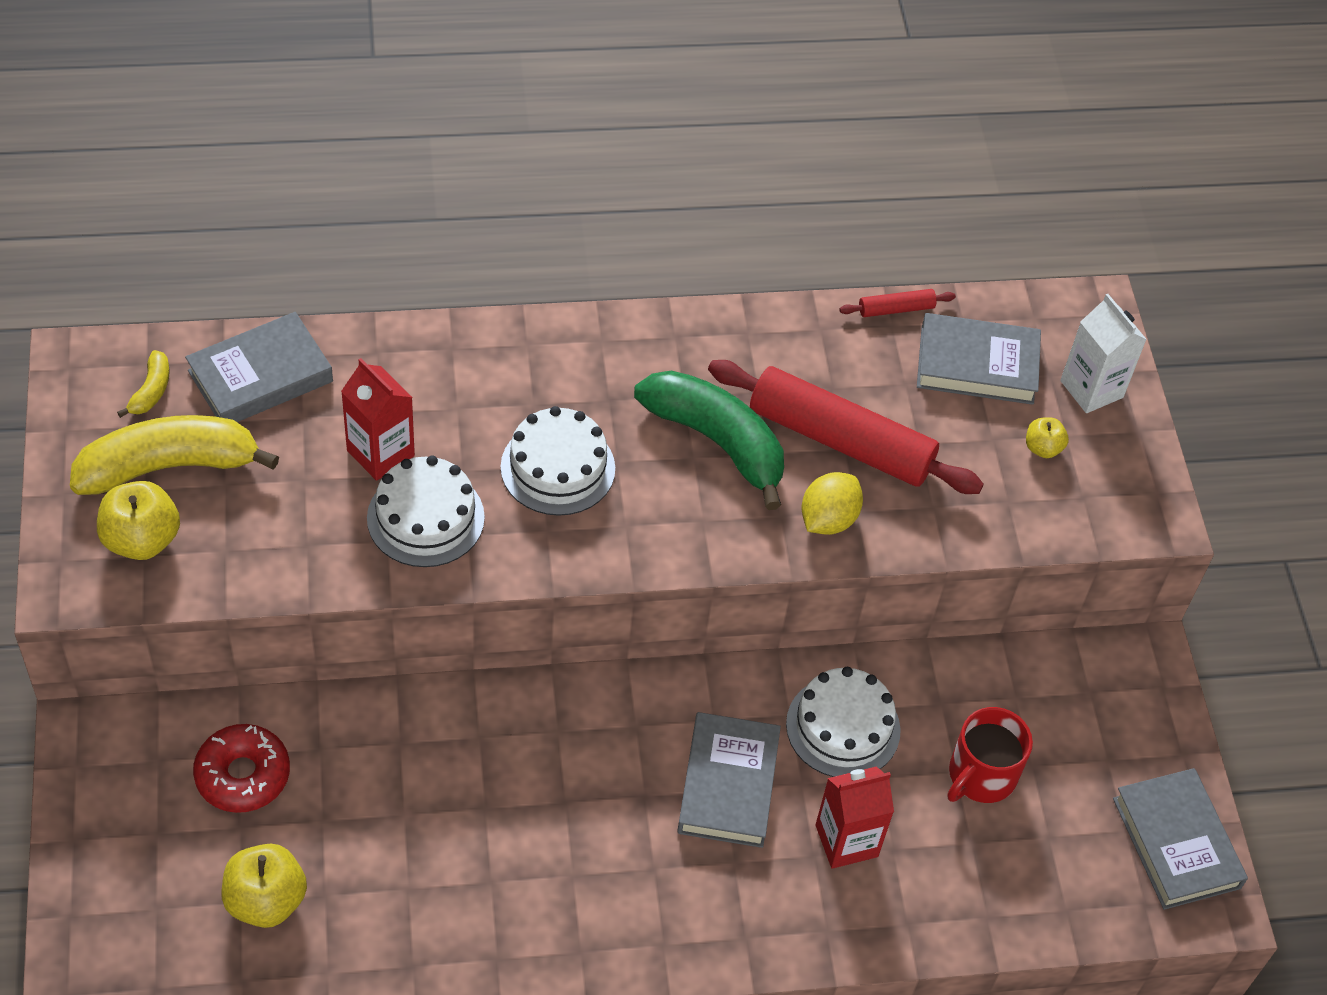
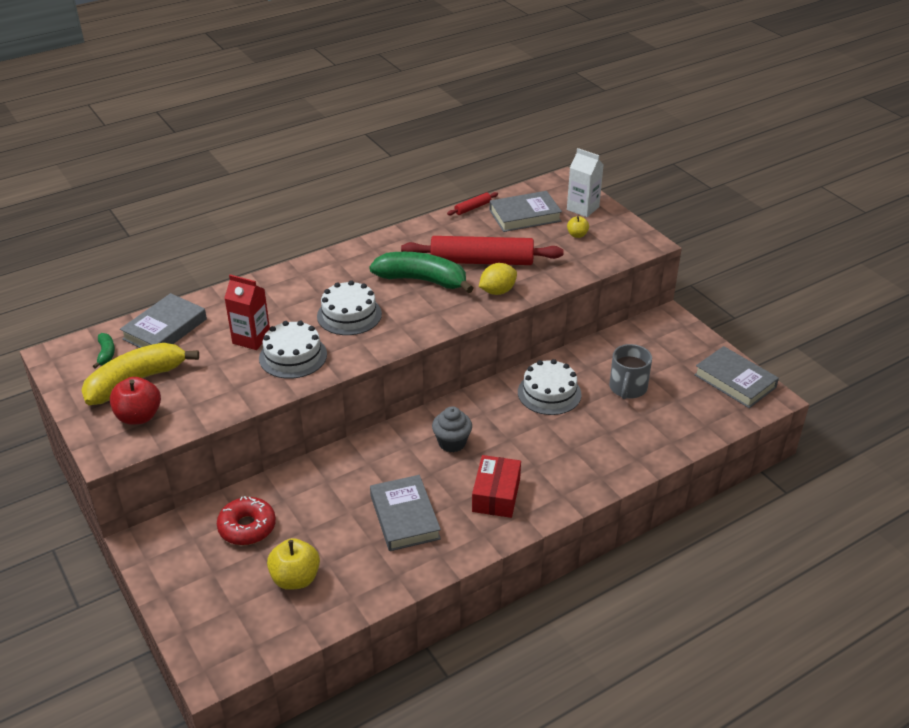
camera: 20 degrees left, 15 degrees down
(142, 540) = (139, 416): yellow apple -> red apple
(151, 391) = (106, 354): yellow banana -> green banana
(629, 756) = (452, 443): none -> grey cupcake
(642, 889) = (496, 495): none -> red box
(728, 784) = (509, 436): grey book -> grey book (405, 517)
(828, 519) = (497, 291): yellow lemon -> yellow lemon turned 45 degrees clockwise
(846, 841) = (583, 437): red carton -> none
(980, 775) = (627, 388): red mug -> grey mug

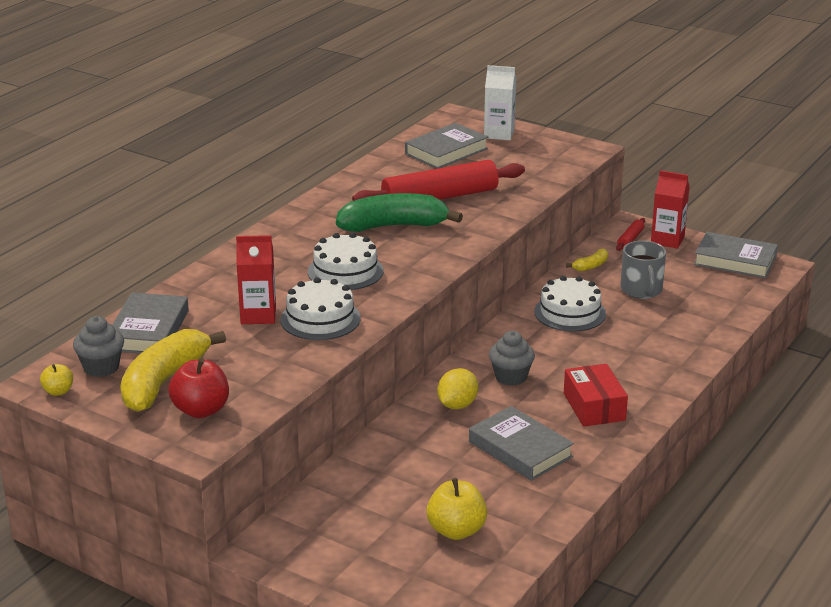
camera: 25 degrees left, 10 degrees down
(106, 354) = (101, 367): green banana -> grey cupcake
(247, 527) = (363, 504): red donut -> none
(472, 208) = (385, 155): red rolling pin -> red rolling pin (630, 239)
(497, 291) = (480, 218): yellow lemon -> yellow lemon (457, 405)
(577, 235) = (515, 156): yellow apple -> yellow apple (58, 391)
(603, 351) = (591, 266): none -> yellow banana
(690, 342) = (667, 240): none -> red carton

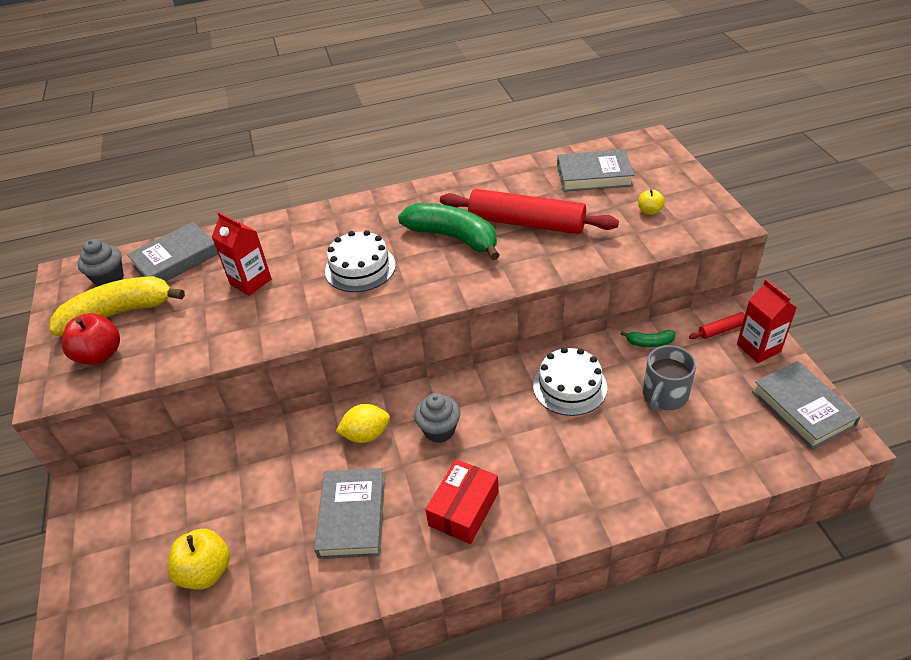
camera: 45 degrees right, 15 degrees up
(58, 391) = (62, 286): yellow apple -> yellow apple (649, 211)
(320, 319) = (281, 308): white cake -> none
(499, 134) = (663, 173): white carton -> none
(591, 266) = (649, 343): yellow banana -> green banana

